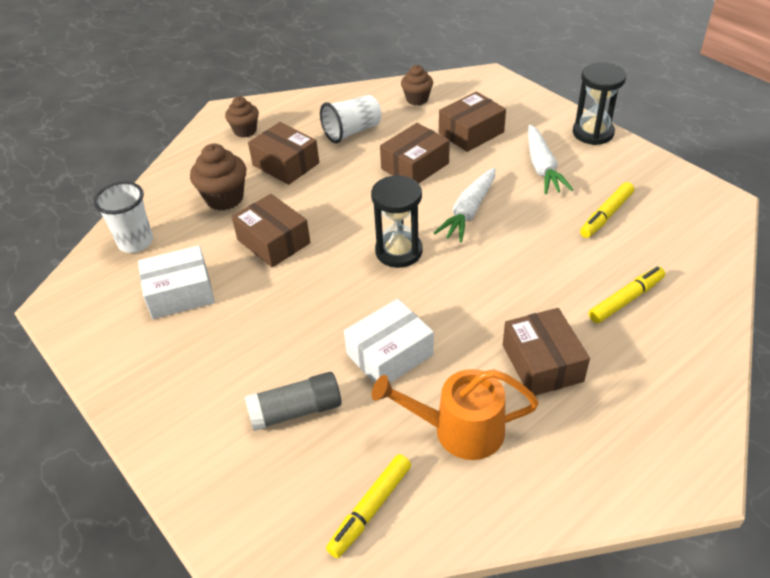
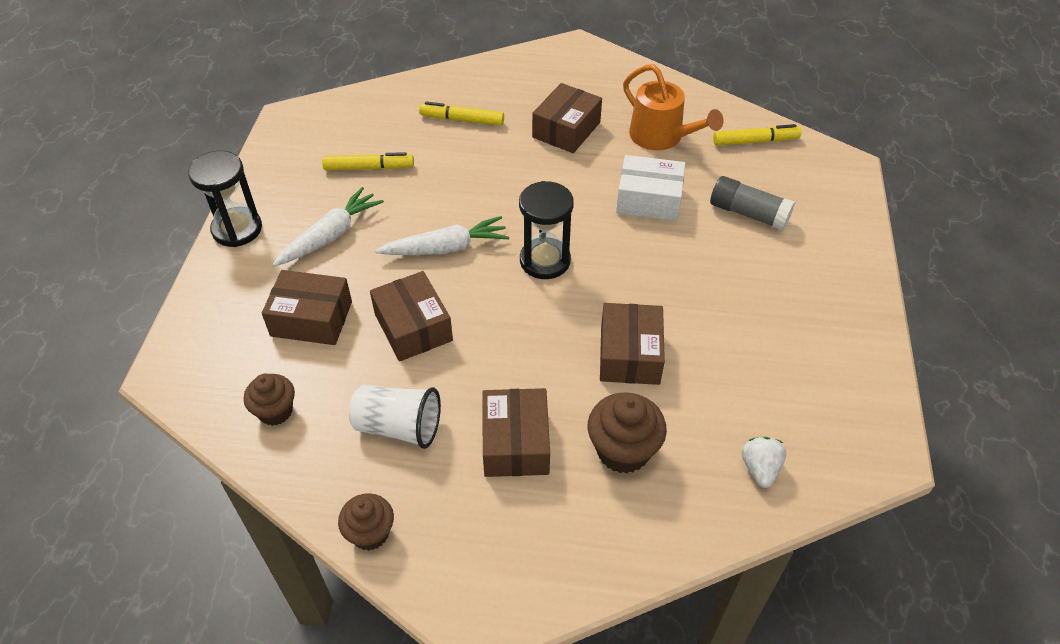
camera: 135 degrees left, 5 degrees up
(136, 242) = (760, 469): white cup -> white strawberry
(180, 293) = (759, 369): white box -> none
(245, 131) = (496, 547): brown cupcake -> brown cupcake (370, 533)
(415, 166) = (413, 327): brown box -> brown box turned 60 degrees clockwise

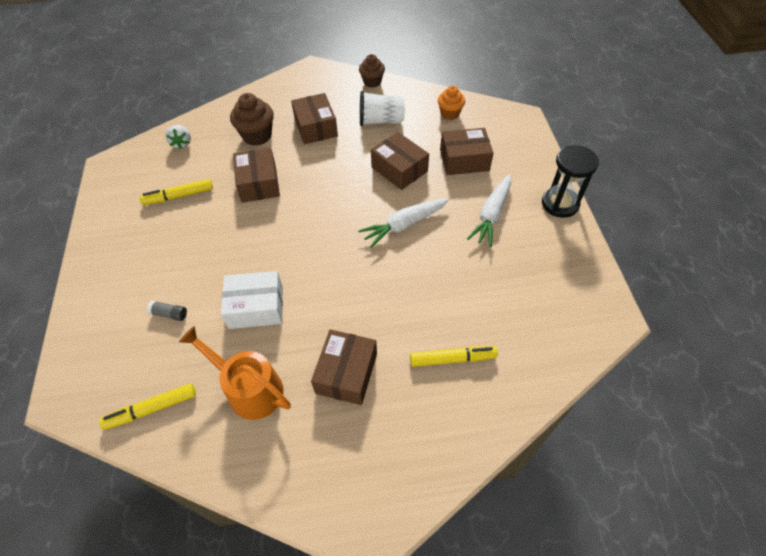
camera: 165 degrees right, 5 degrees up
(275, 411) = (449, 114): brown cupcake -> orange cupcake
(369, 167) = (503, 280): yellow marker -> yellow marker (179, 196)
(545, 261) = (329, 232): black hourglass -> none
(748, 213) = (169, 314): grey glue stick -> grey glue stick, size x0.54

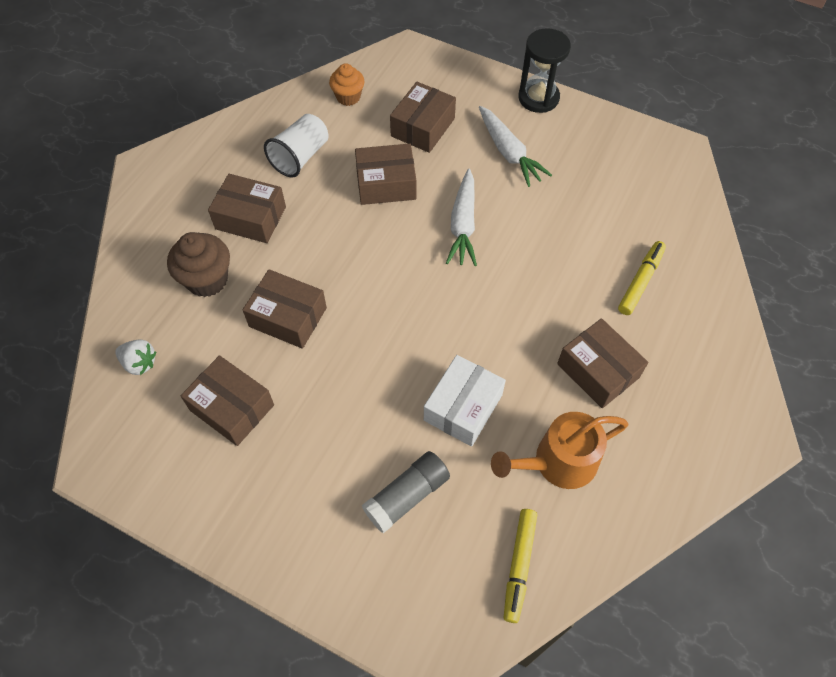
camera: 55 degrees left, 5 degrees up
(169, 314) = (407, 496): grey glue stick -> grey glue stick, size x1.87
(179, 196) = (232, 407): yellow marker -> brown box
(372, 82) = (230, 127): brown cupcake -> none

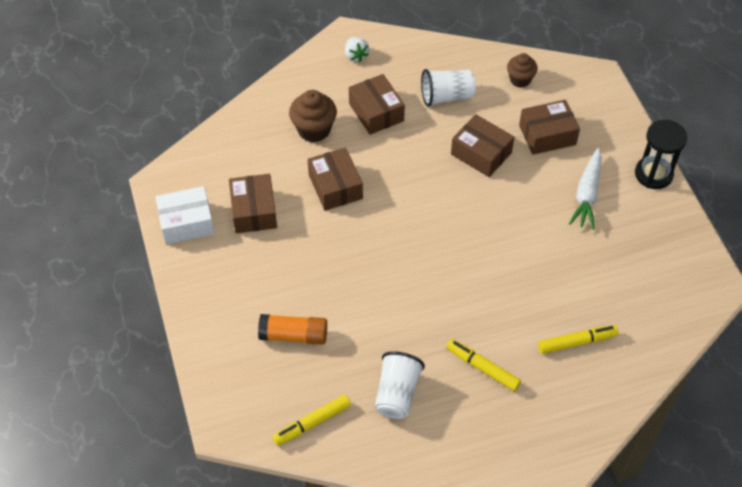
camera: 45 degrees right, 5 degrees down
(140, 363) = (232, 148): white strawberry -> white strawberry (356, 56)
(348, 97) = (520, 79): orange cupcake -> brown cupcake
(407, 496) = (294, 335): grey glue stick -> orange glue stick
(463, 225) = (501, 216): white carrot -> none
(463, 407) = (377, 318): white box -> white box (187, 223)
(558, 462) = (397, 393): orange watering can -> white cup
(598, 371) = (482, 367): brown box -> yellow marker

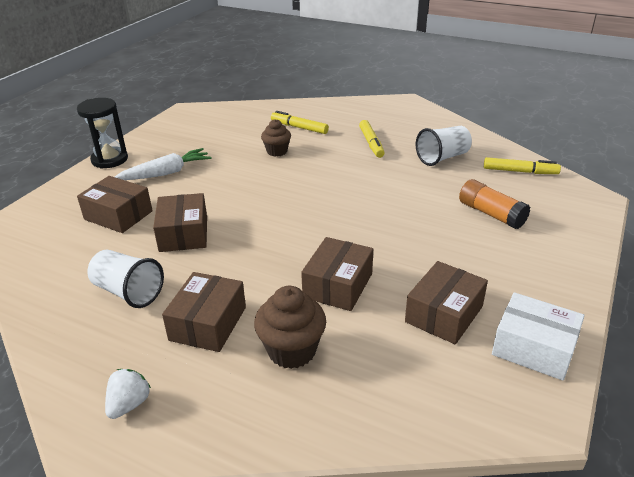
camera: 135 degrees left, 20 degrees down
(520, 79) = (52, 263): brown cupcake -> brown cupcake (277, 151)

